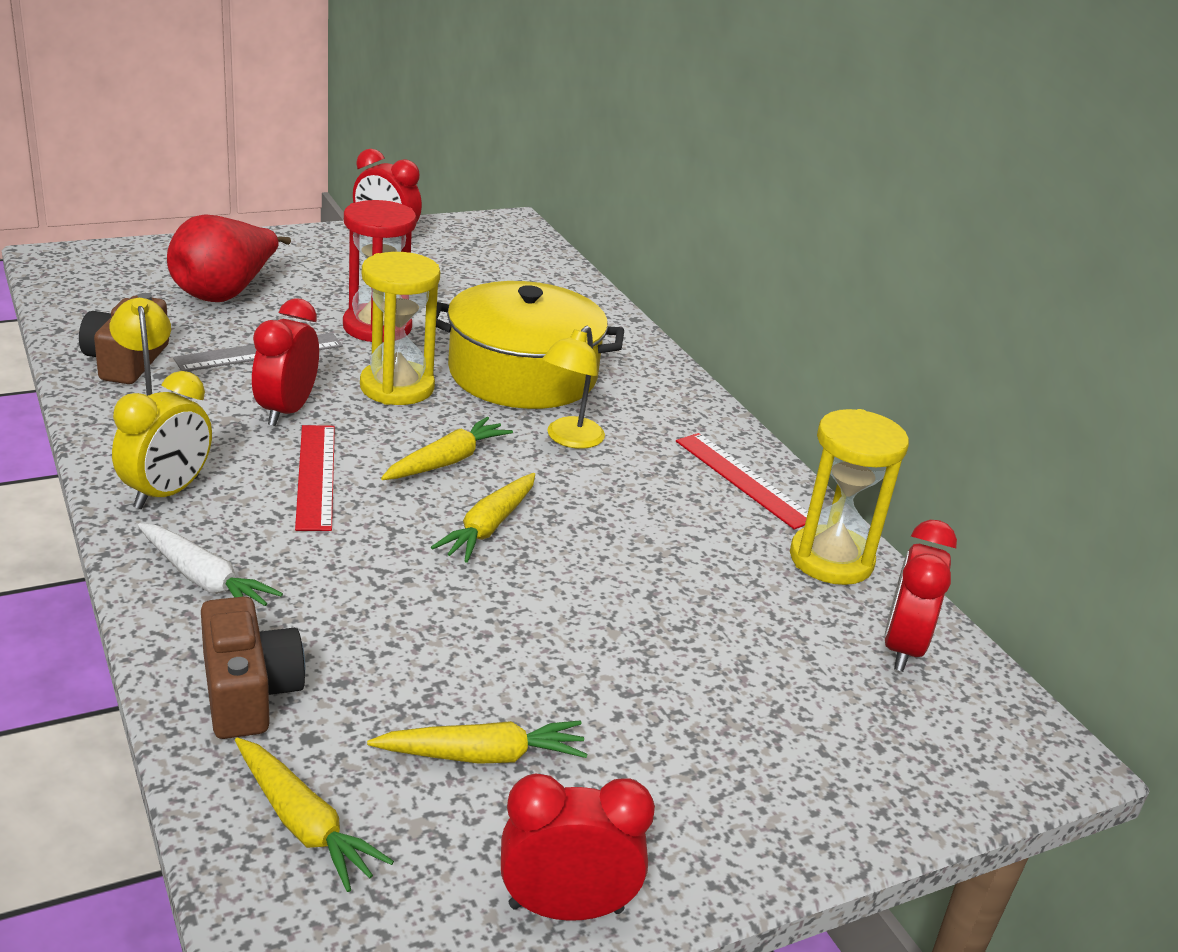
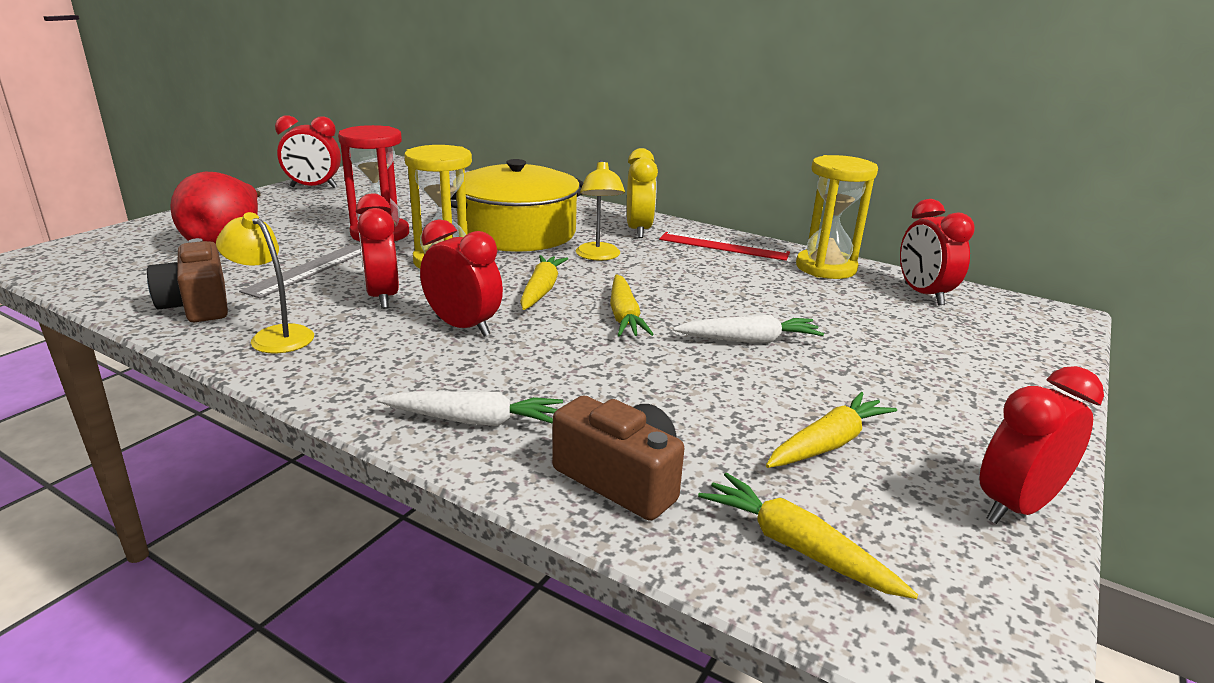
camera: 30 degrees left, 5 degrees down
(167, 493) = (359, 376): yellow clock -> yellow clock (638, 230)
(304, 824) = (796, 547): yellow carrot -> yellow carrot turned 150 degrees counterclockwise
(316, 476) = (463, 327): red ruler -> red clock
(580, 612) = (749, 340): none -> white carrot

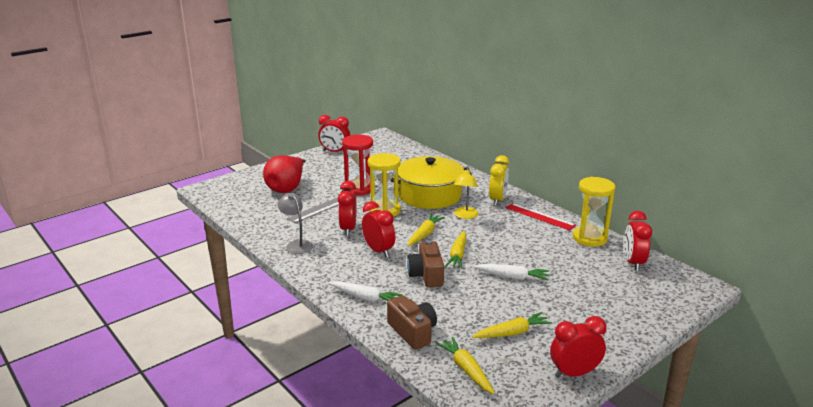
camera: 20 degrees right, 0 degrees up
(198, 305) = (268, 224): brown camera -> brown camera (426, 275)
(275, 336) = (297, 244): yellow lamp -> grey lamp

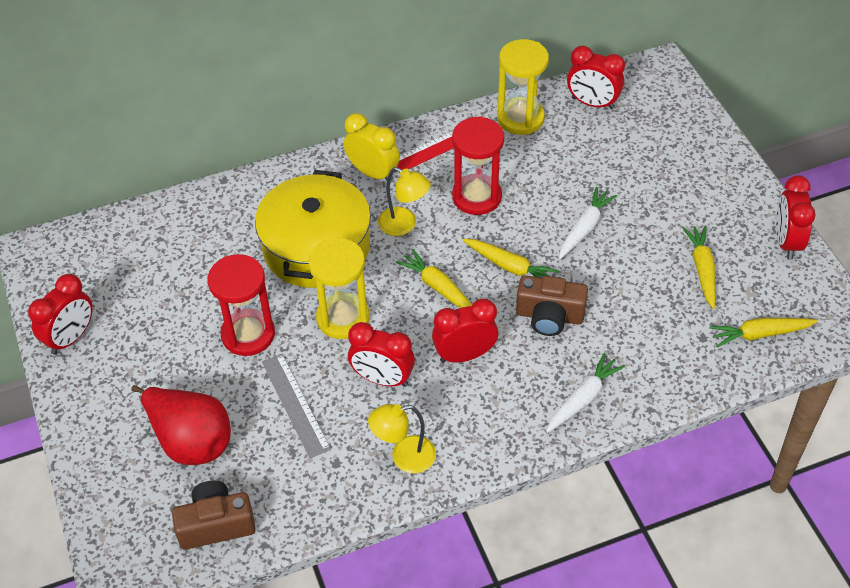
camera: 70 degrees left, 25 degrees up
(297, 244) = (404, 457): grey lamp -> yellow lamp
(413, 332) = (675, 366): brown camera -> brown camera (216, 524)
(507, 234) = (477, 197): none -> red hourglass

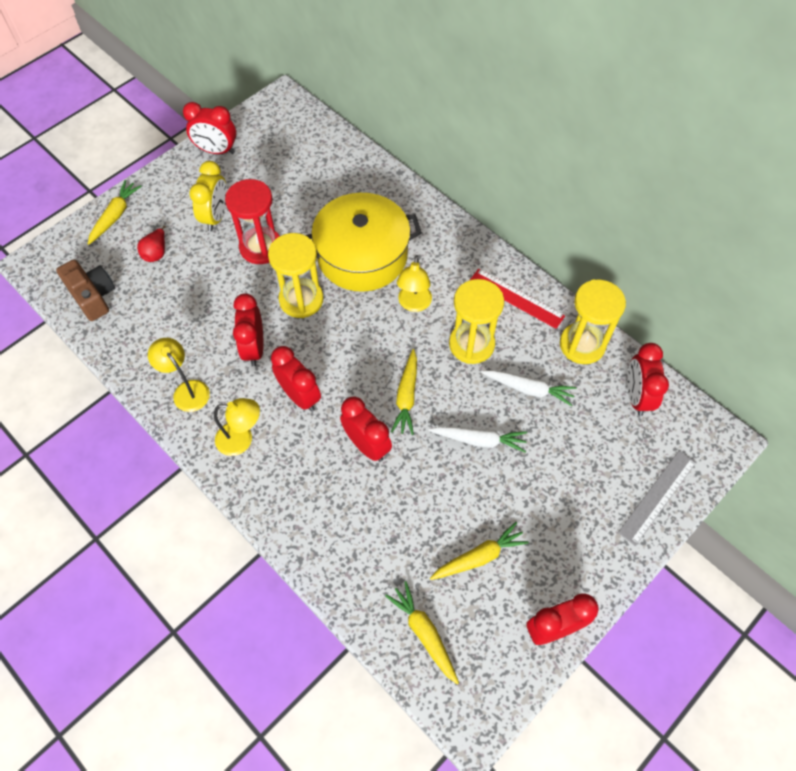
camera: 65 degrees right, 10 degrees up
(190, 440) = (156, 253): red pear -> red pear, size x0.48
(295, 404) = (209, 302): grey ruler -> grey ruler (657, 496)
(373, 173) = (458, 262): yellow clock -> yellow clock (216, 217)
(438, 288) = (360, 352): yellow carrot -> yellow carrot (115, 216)
(477, 197) = (471, 344): red hourglass -> yellow hourglass
(492, 421) = (242, 439): none -> yellow lamp
(549, 316) = (367, 445): brown camera -> red clock
(583, 398) = (290, 500): white carrot -> white carrot (529, 389)

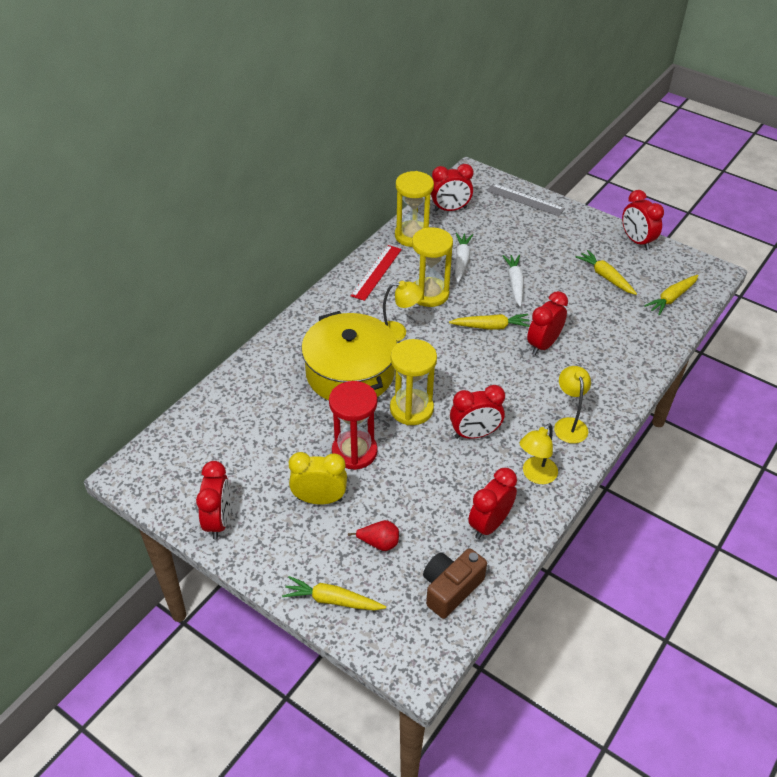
camera: 100 degrees left, 15 degrees down
(300, 396) = (513, 393): red clock -> red clock (489, 524)

